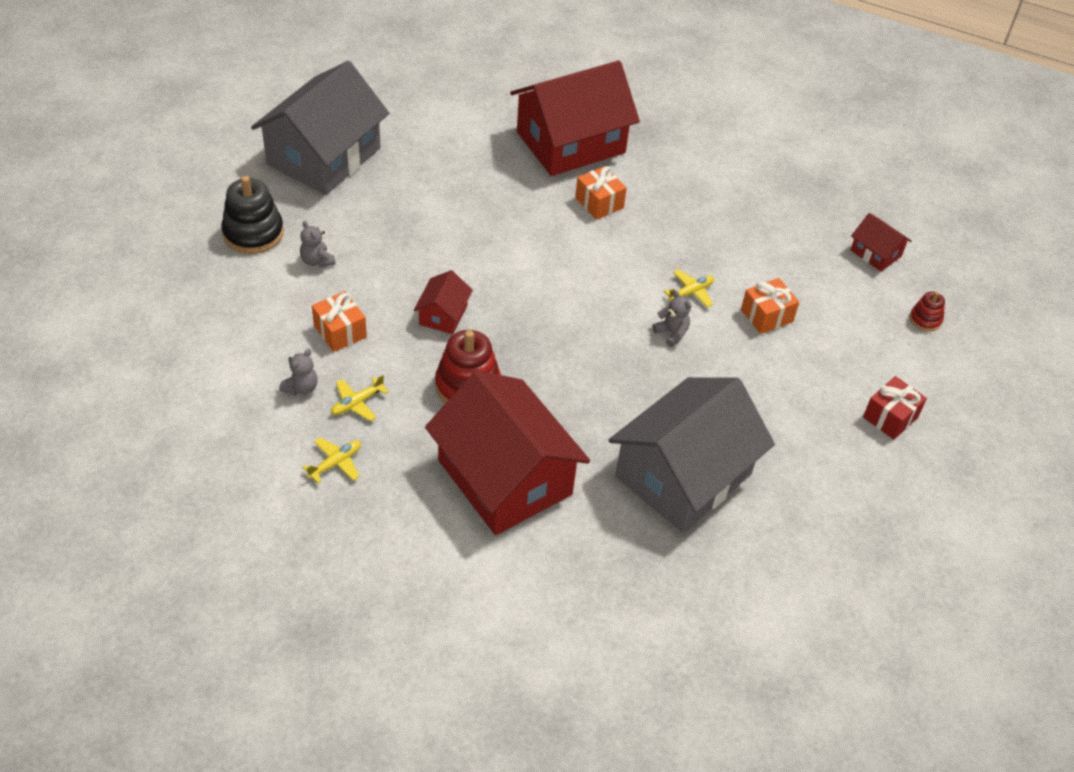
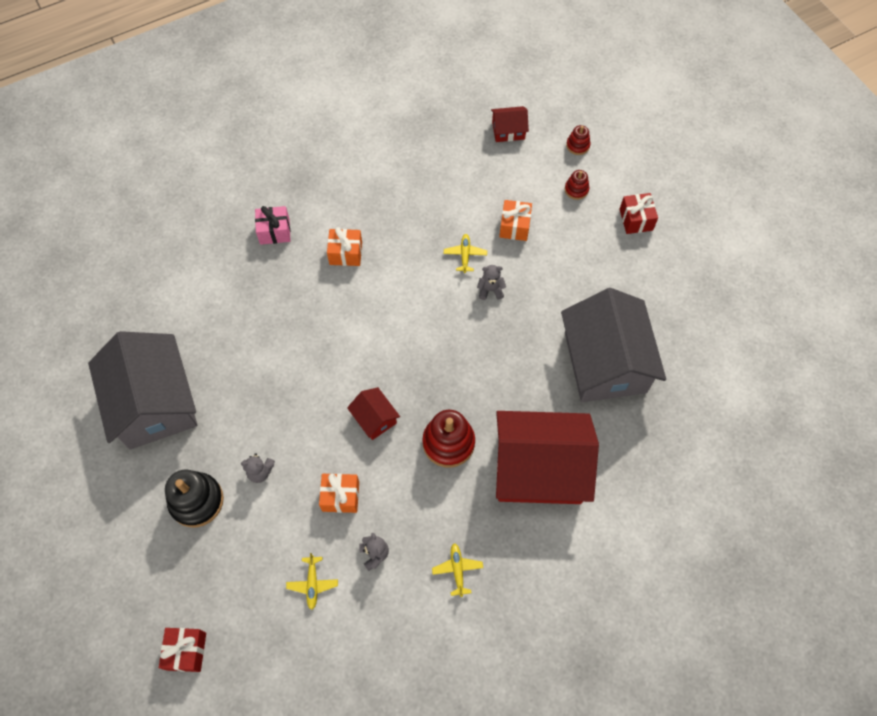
camera: 50 degrees left, 15 degrees up
(106, 301) = (186, 651): none -> red gift
(357, 403) = (414, 524): yellow plane -> yellow plane (312, 584)
(570, 142) = (274, 231): red house -> pink gift
(869, 345) = (576, 190): none -> red stacking toy

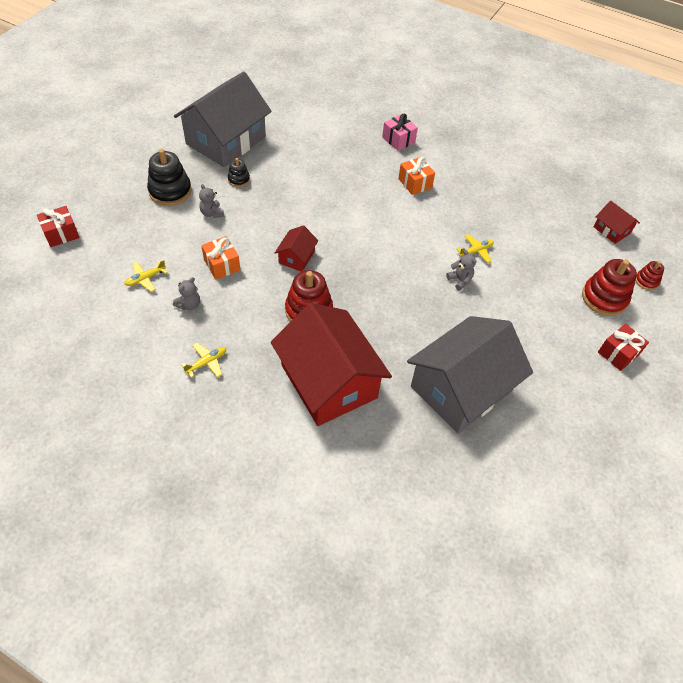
camera: 55 degrees right, 10 degrees down
(227, 420) = (239, 179): none -> black stacking toy
(514, 226) = (530, 271): orange gift -> none
(576, 190) = (604, 298): red stacking toy -> red stacking toy, size x1.89

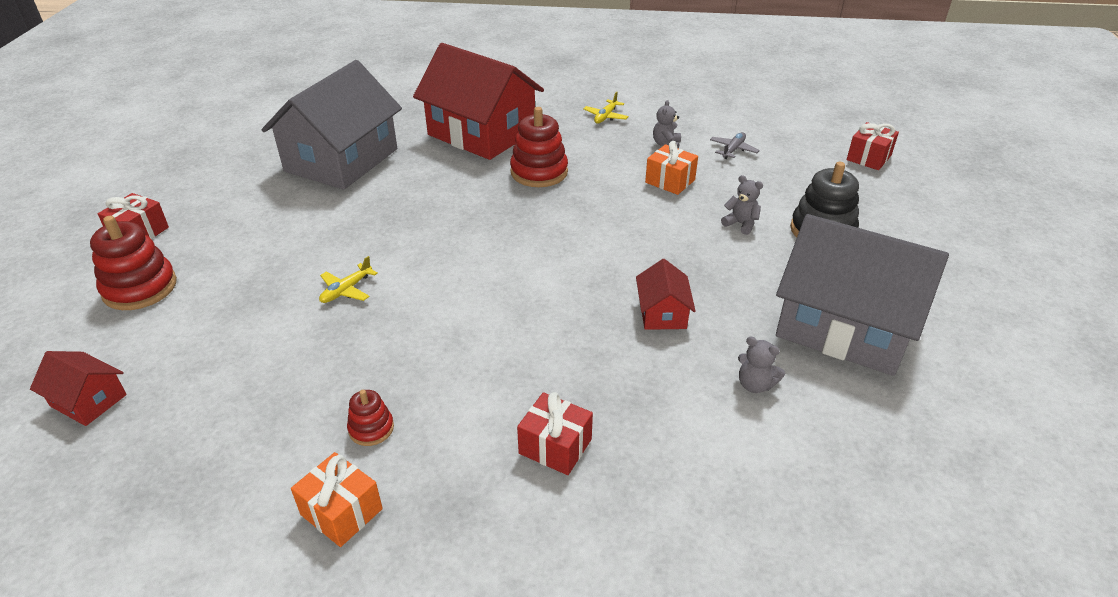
camera: 160 degrees right, 15 degrees down
(145, 278) = (733, 150): yellow plane -> grey plane
(226, 140) = (845, 326): grey house -> grey house turned 75 degrees counterclockwise
(239, 179) = (756, 274): black stacking toy -> none
(296, 257) = (592, 212): red house -> red house (662, 313)
(398, 140) = (555, 446): pink gift -> red gift
(415, 183) = (481, 364): orange gift -> orange gift (341, 512)
(460, 280) = (364, 249): grey teddy bear -> grey teddy bear (755, 385)
(646, 281) = (54, 332): red stacking toy -> red stacking toy (371, 428)

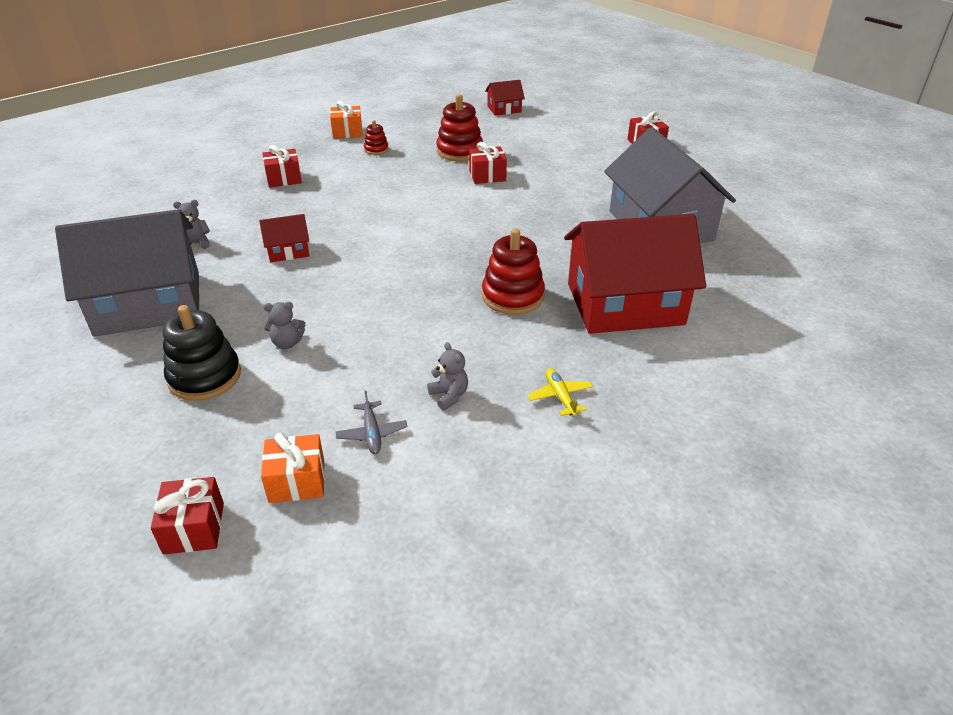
camera: 135 degrees right, 0 degrees up
(140, 288) = (581, 133): red stacking toy -> red stacking toy (459, 151)
(346, 290) = (487, 176): yellow plane -> red gift
(662, 313) = (288, 251): red house -> red house turned 60 degrees counterclockwise
(670, 181) = (393, 352): orange gift -> orange gift (297, 481)

